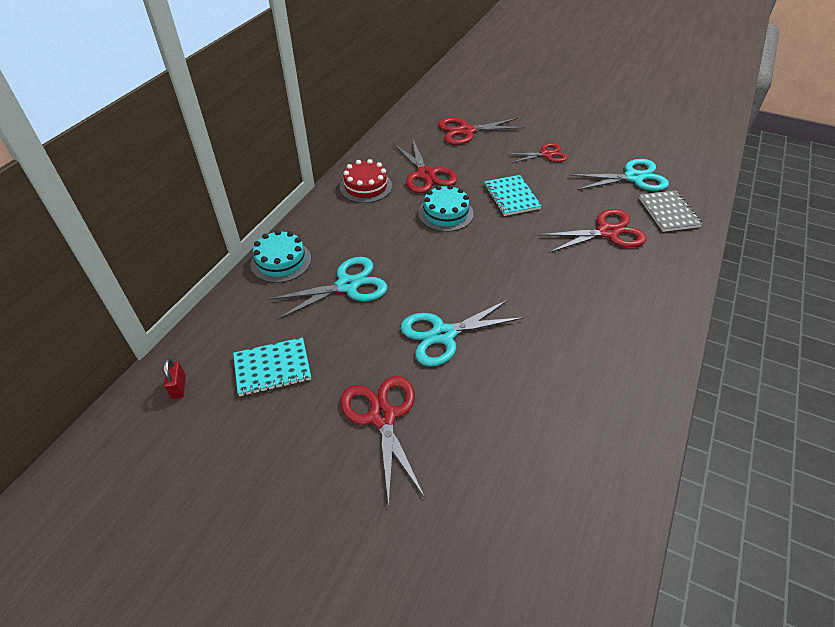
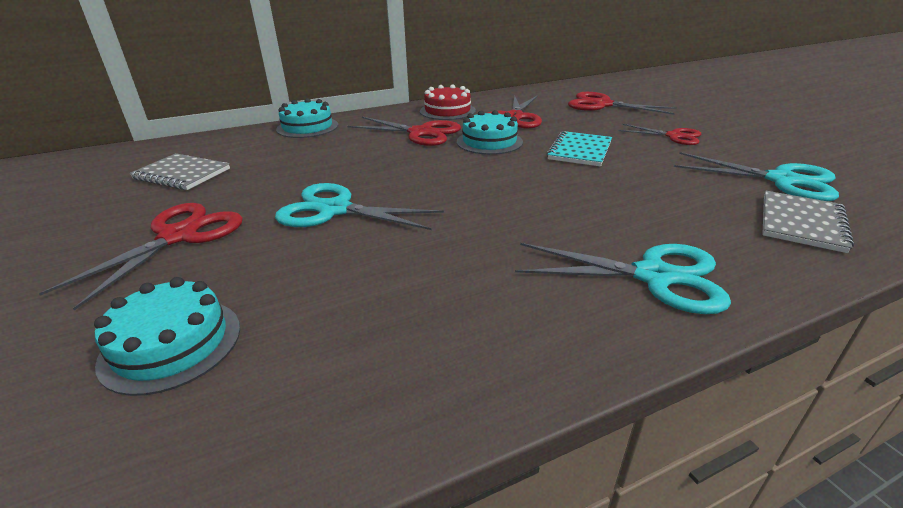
camera: 40 degrees right, 15 degrees down
(179, 387) = (119, 160): red padlock -> none
(272, 368) = (182, 174): turquoise notebook -> grey notebook
(347, 285) = (324, 153): turquoise scissors -> turquoise scissors (654, 276)
(508, 472) = (171, 344): none -> turquoise cake
(607, 232) = (666, 209): red scissors -> red scissors (420, 133)

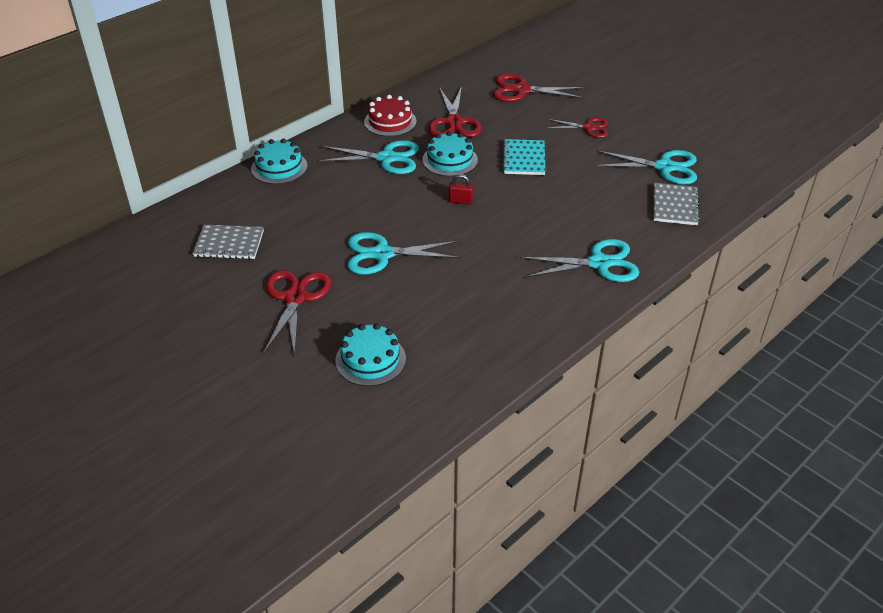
camera: 20 degrees left, 10 degrees up
(420, 133) = (386, 158): red scissors -> turquoise scissors
(477, 175) = (460, 201): none -> red padlock

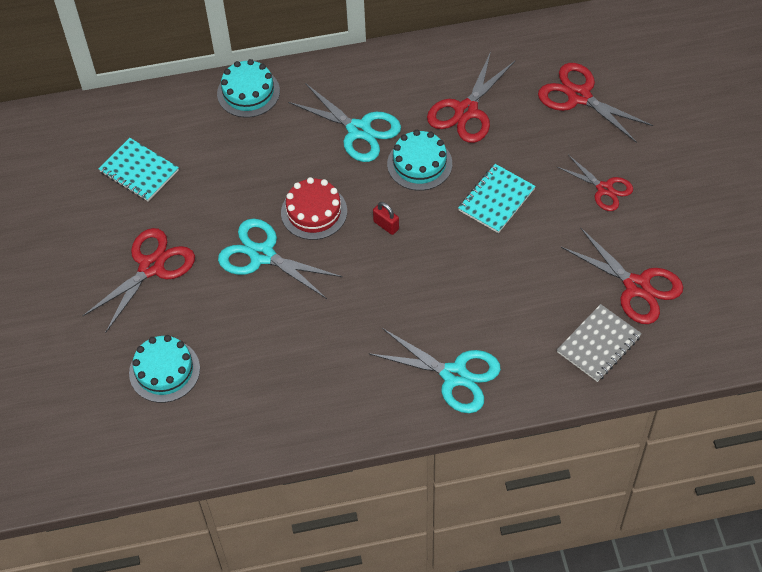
camera: 35 degrees right, 15 degrees up
(229, 244) = (139, 171): grey notebook -> turquoise notebook
(390, 122) = (401, 78): red cake -> red cake (314, 212)
(664, 167) = (637, 287): turquoise scissors -> red scissors

